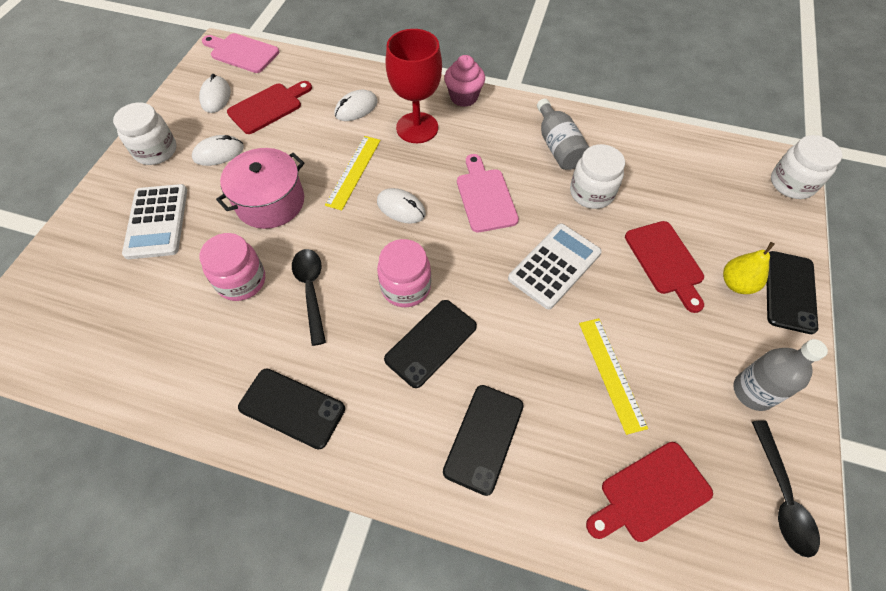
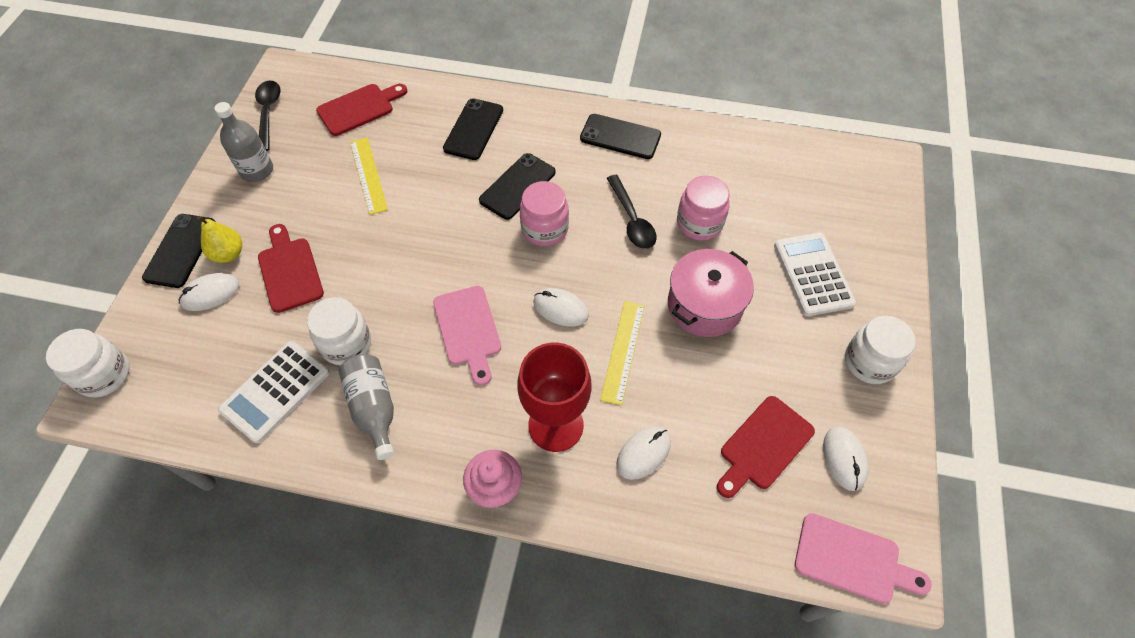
camera: 175 degrees right, 0 degrees up
(218, 153) = (792, 365): white mouse -> white mouse (210, 294)
(554, 266) = (402, 259): white calculator -> white calculator (276, 391)

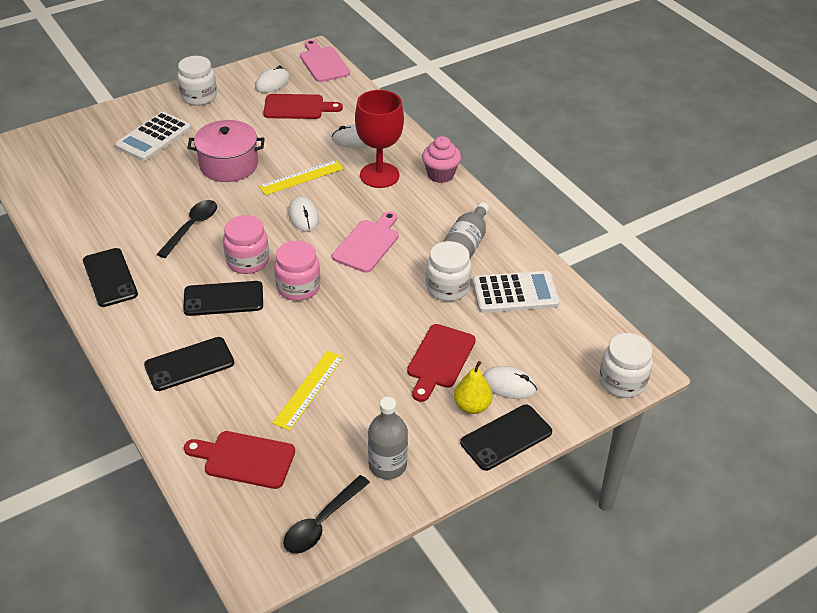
camera: 135 degrees left, 15 degrees down
(699, 223) = (161, 197): pink jar -> pink jar (298, 287)

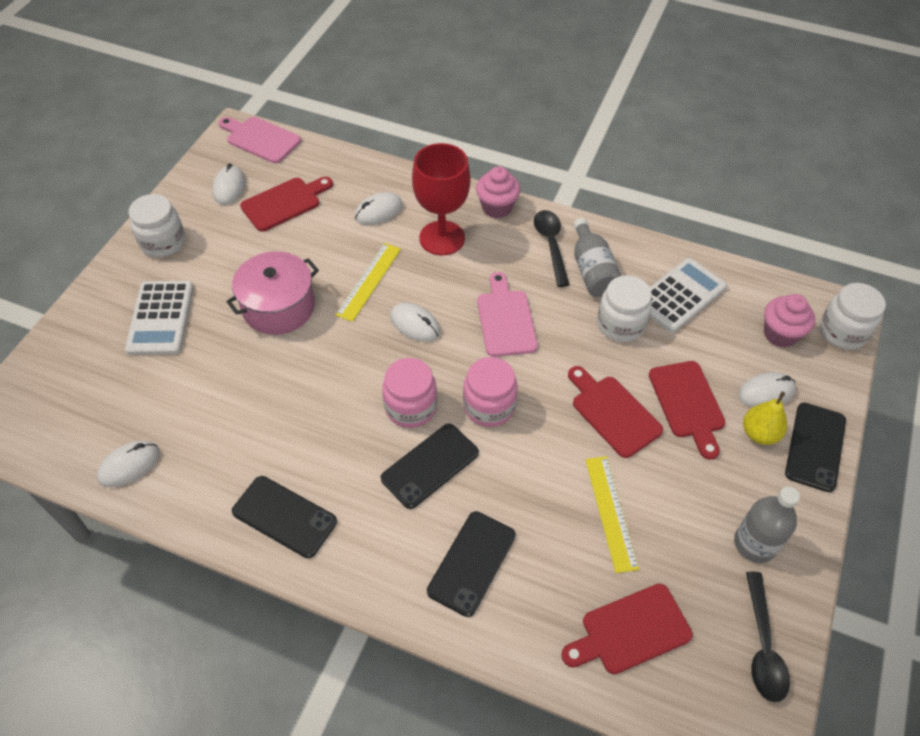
camera: 35 degrees left, 10 degrees up
(56, 205) = (129, 465): none -> white mouse
(192, 227) = (313, 402): black spoon -> black spoon (551, 245)
(378, 335) = (613, 412): none -> red cutting board
(566, 356) = (780, 334): none -> pink cupcake

